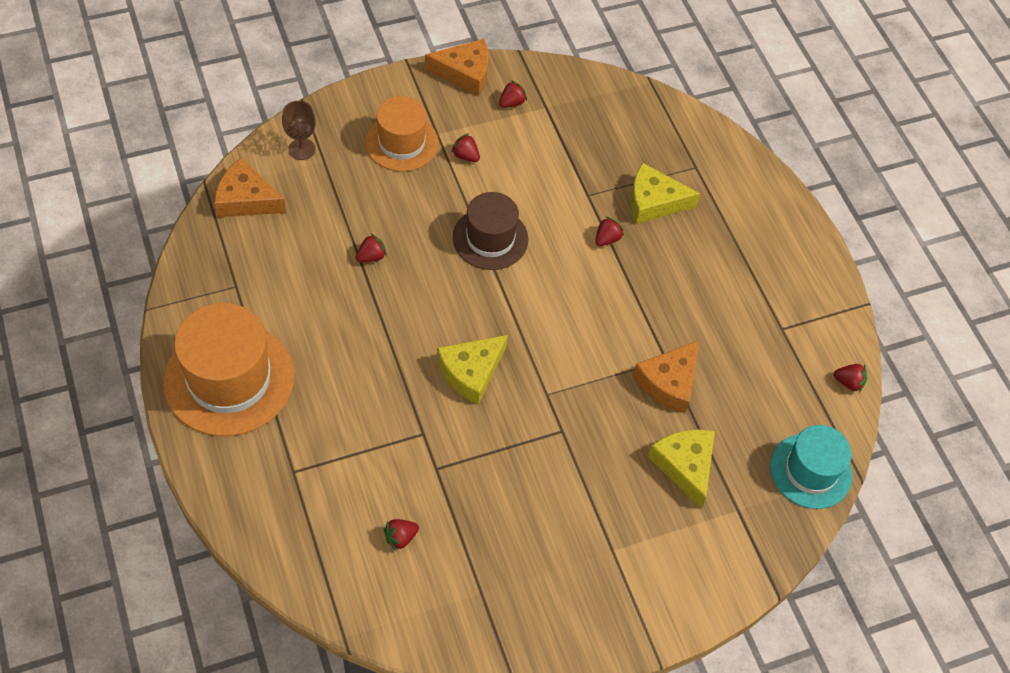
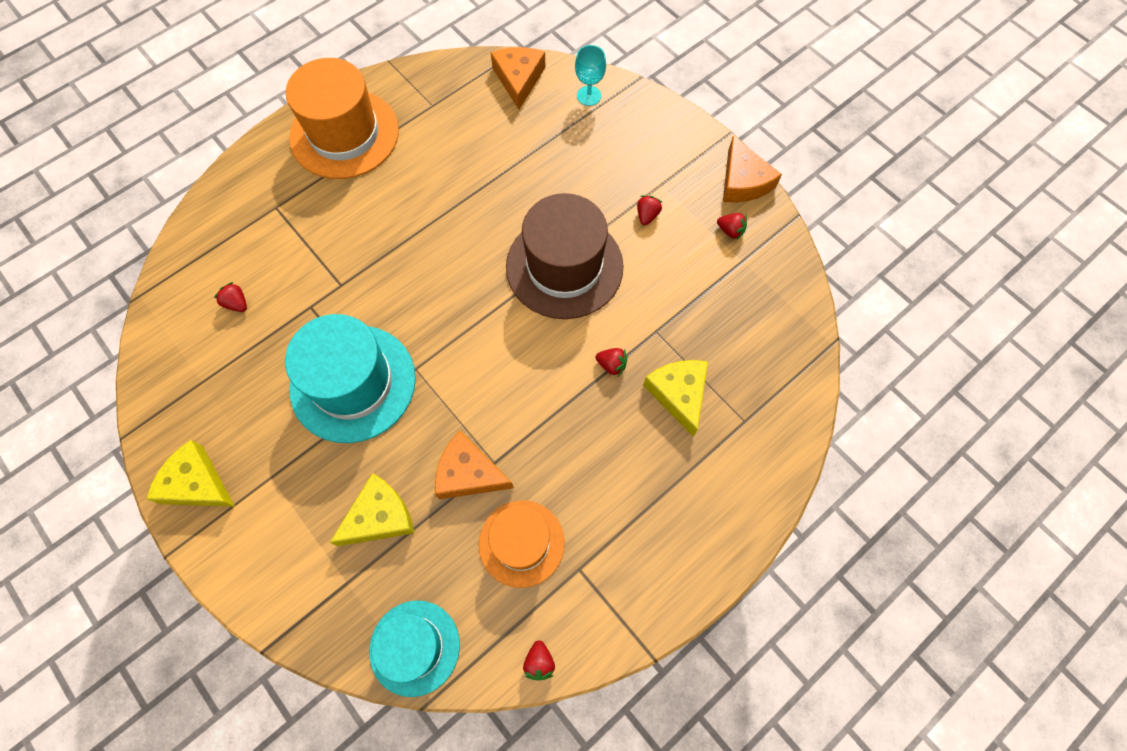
camera: 75 degrees right, 10 degrees up
(301, 149) = (589, 96): brown goblet -> turquoise goblet
(371, 256) = (502, 184): red strawberry -> none
(401, 142) = (635, 162): orange hat -> orange hat (521, 543)
(471, 372) = (415, 300): yellow cheese -> yellow cheese (196, 483)
(490, 238) = (564, 266): brown hat -> brown hat, size x1.58
(540, 451) = (353, 383): none -> turquoise hat

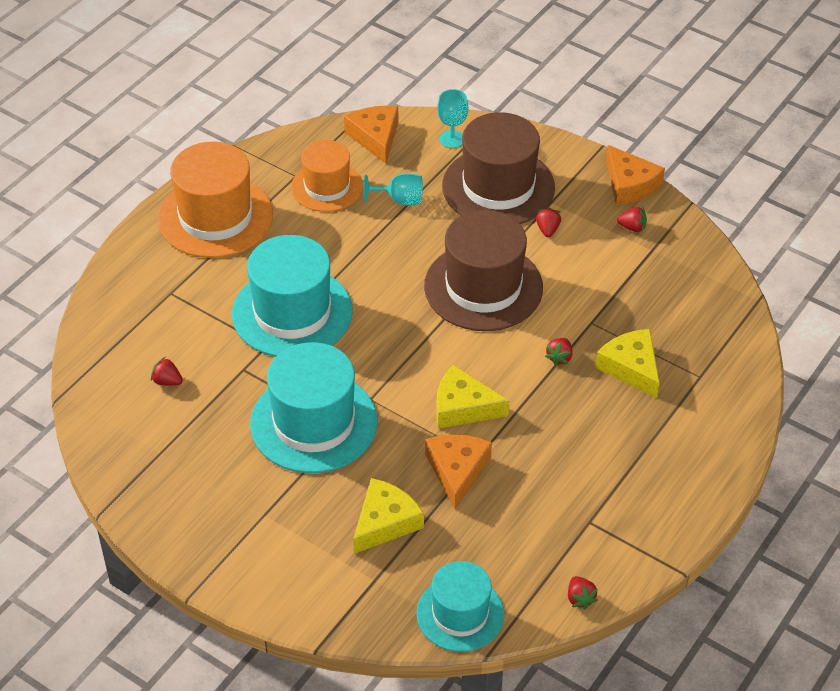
camera: 15 degrees left, 20 degrees down
(196, 483) = (193, 535): yellow cheese -> yellow cheese (463, 407)
(376, 254) = (292, 312): none -> turquoise hat
(469, 473) = (457, 471): orange cheese -> orange cheese turned 90 degrees clockwise
(518, 152) = (400, 200): none -> turquoise goblet
(521, 543) = (528, 513): orange hat -> orange hat (327, 187)
(611, 365) = (559, 357): red strawberry -> red strawberry turned 105 degrees clockwise
(615, 157) = (498, 187): none -> brown hat

